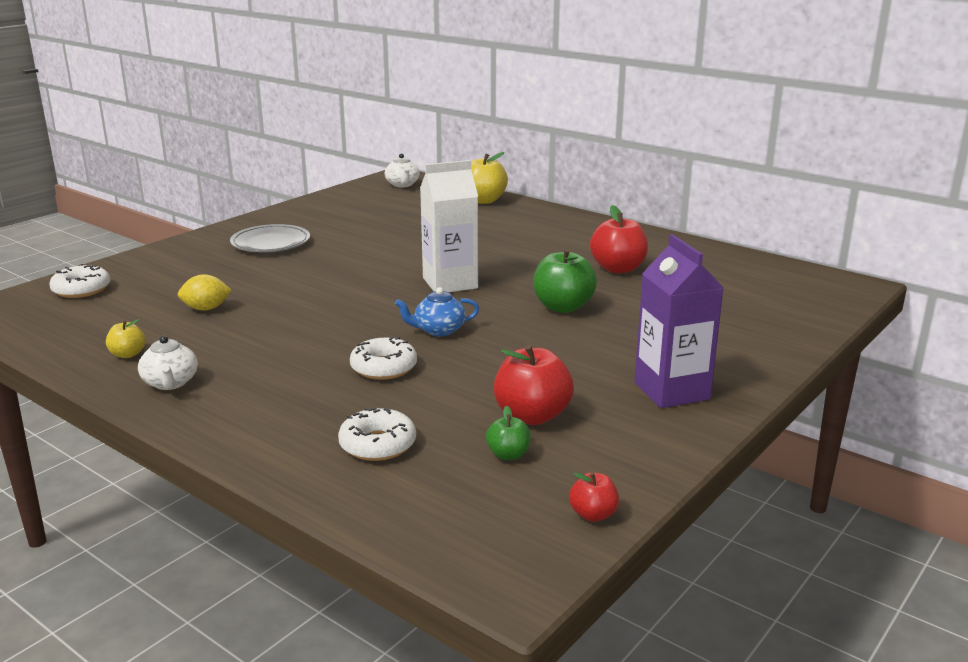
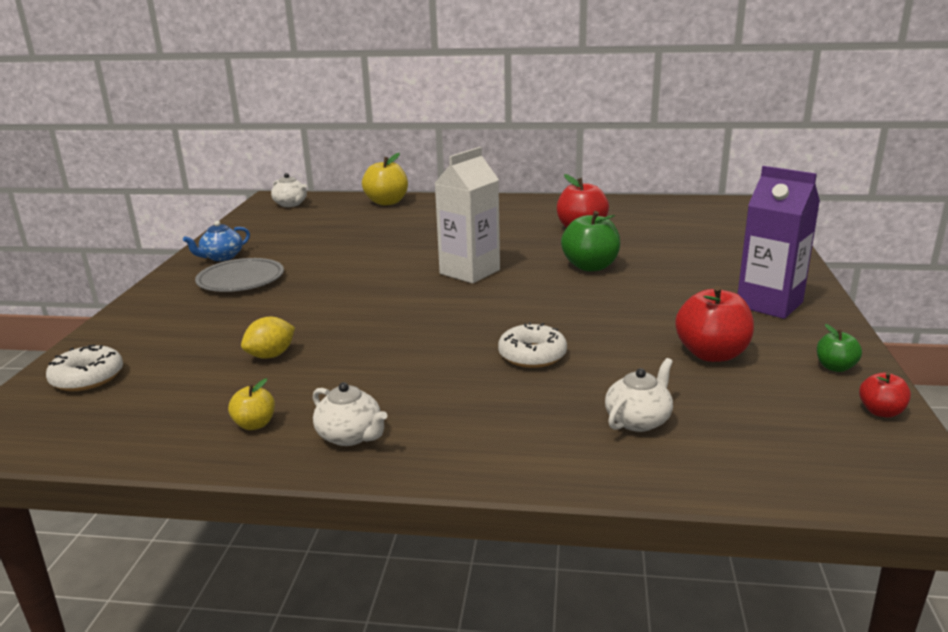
camera: 30 degrees left, 0 degrees up
(377, 445) = (638, 420): white donut -> white teapot
(438, 330) = (525, 311): blue teapot -> blue teapot (221, 257)
(508, 455) = (748, 390): green apple -> green apple (835, 367)

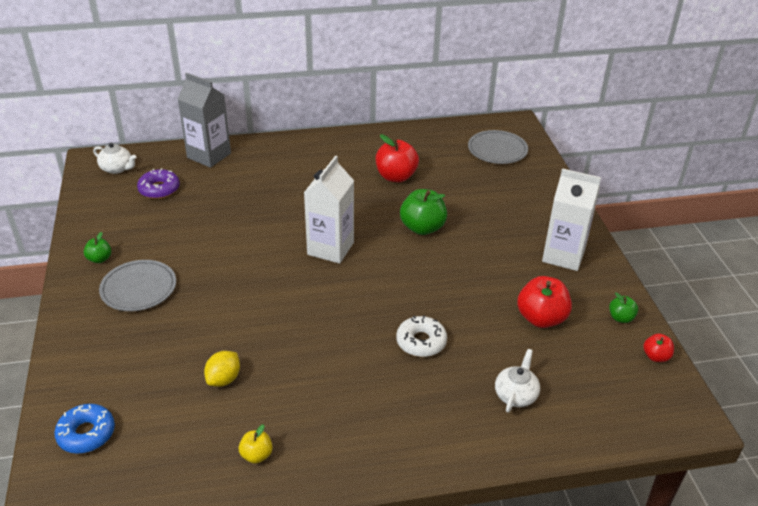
camera: 20 degrees left, 15 degrees up
(87, 377) = (86, 434): white donut -> blue donut
(221, 257) = (99, 259): blue teapot -> green apple
(319, 219) = (159, 189): none -> purple donut
(350, 436) = (332, 451): white teapot -> none
(387, 202) = (209, 155): yellow apple -> grey carton
(717, 219) = (497, 150): none -> grey plate
(769, 304) = (563, 256): purple carton -> white carton

